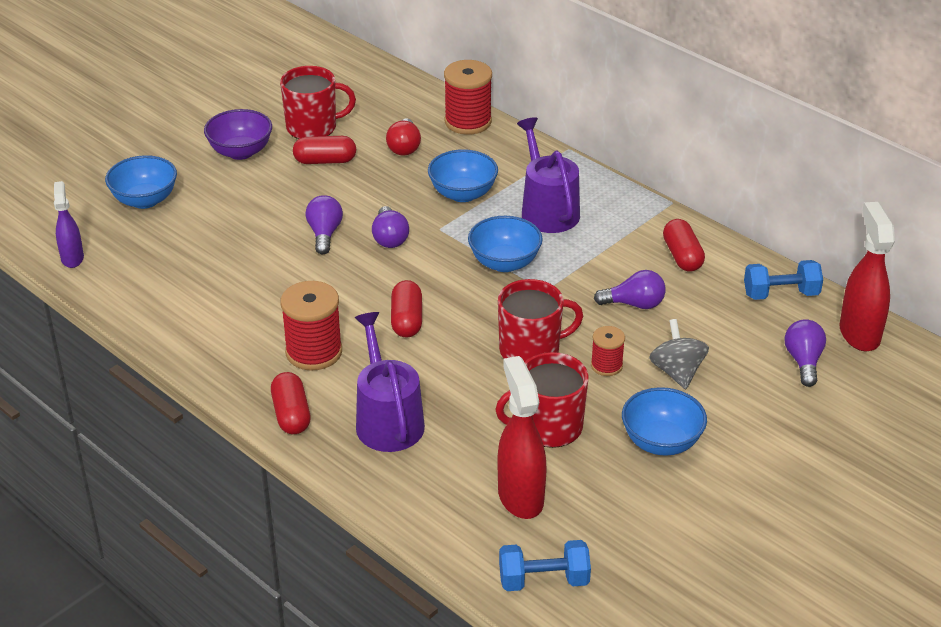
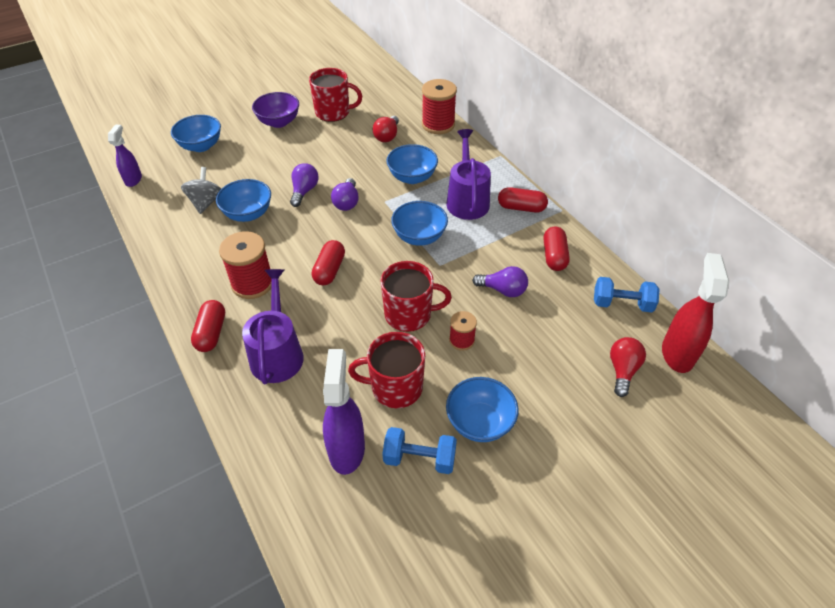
camera: 15 degrees right, 10 degrees up
(262, 274) = (248, 214): none -> blue bowl
(325, 161) = (330, 137): red capsule -> red capsule (521, 208)
(520, 496) = (347, 449): red spray bottle -> purple spray bottle
(543, 580) = (331, 540): blue dumbbell -> blue dumbbell (419, 458)
(677, 372) = (515, 358): grey spinning top -> grey spinning top (206, 202)
(803, 361) = (622, 370): purple light bulb -> red light bulb

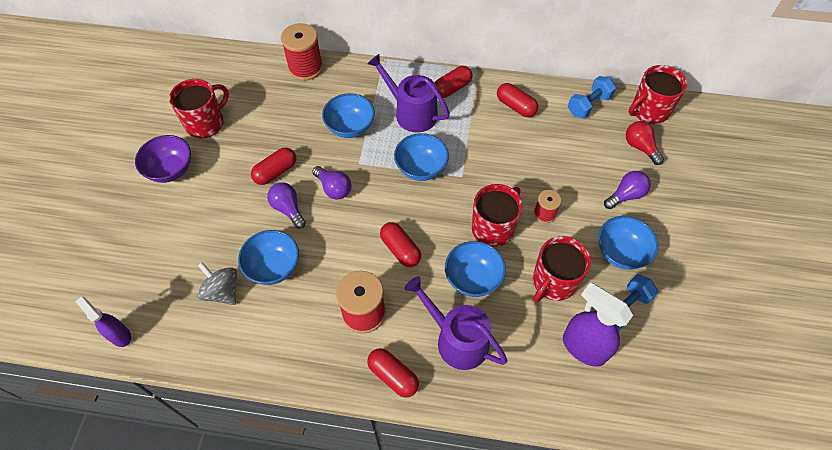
camera: 50 degrees left, 10 degrees up
(201, 146) = (133, 250): blue bowl -> blue bowl (473, 278)
(329, 166) = (276, 172): none -> red capsule
(387, 136) = (281, 109): red light bulb -> none
(503, 290) = (520, 157): purple light bulb -> purple light bulb (625, 195)
(677, 353) = (649, 111): red spray bottle -> red mug

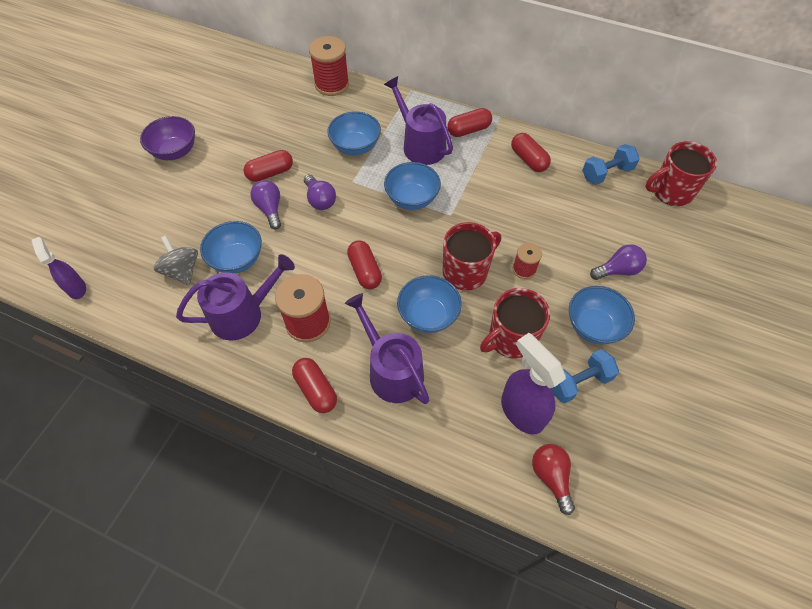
camera: 15 degrees right, 0 degrees up
(206, 123) = (222, 116): red mug -> none
(298, 320) = (242, 314): none -> purple watering can
(640, 147) = (649, 225): red light bulb -> red light bulb (551, 477)

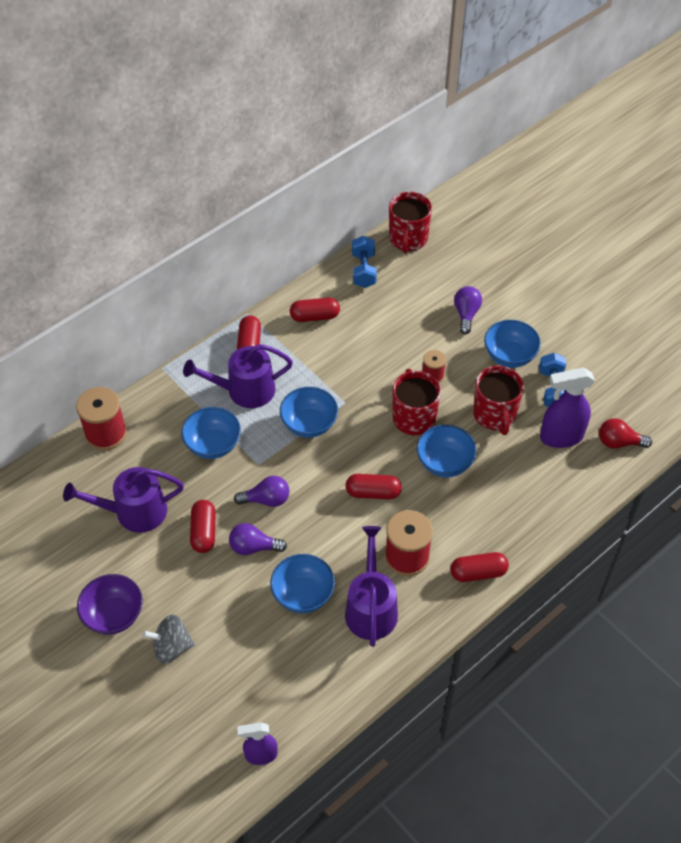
camera: 65 degrees left, 5 degrees down
(182, 271) = (291, 648): grey spinning top -> grey spinning top (171, 647)
(392, 371) = (485, 510): purple watering can -> purple watering can (134, 512)

